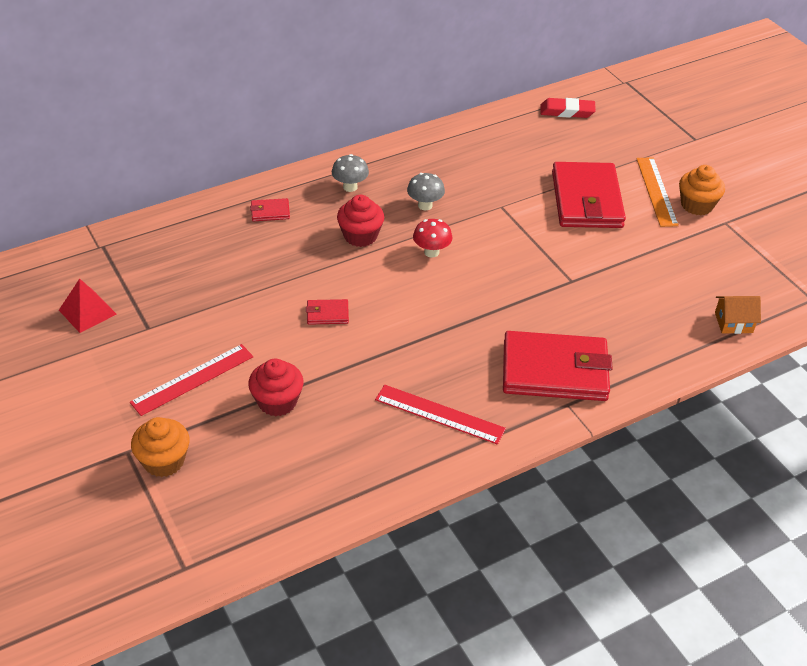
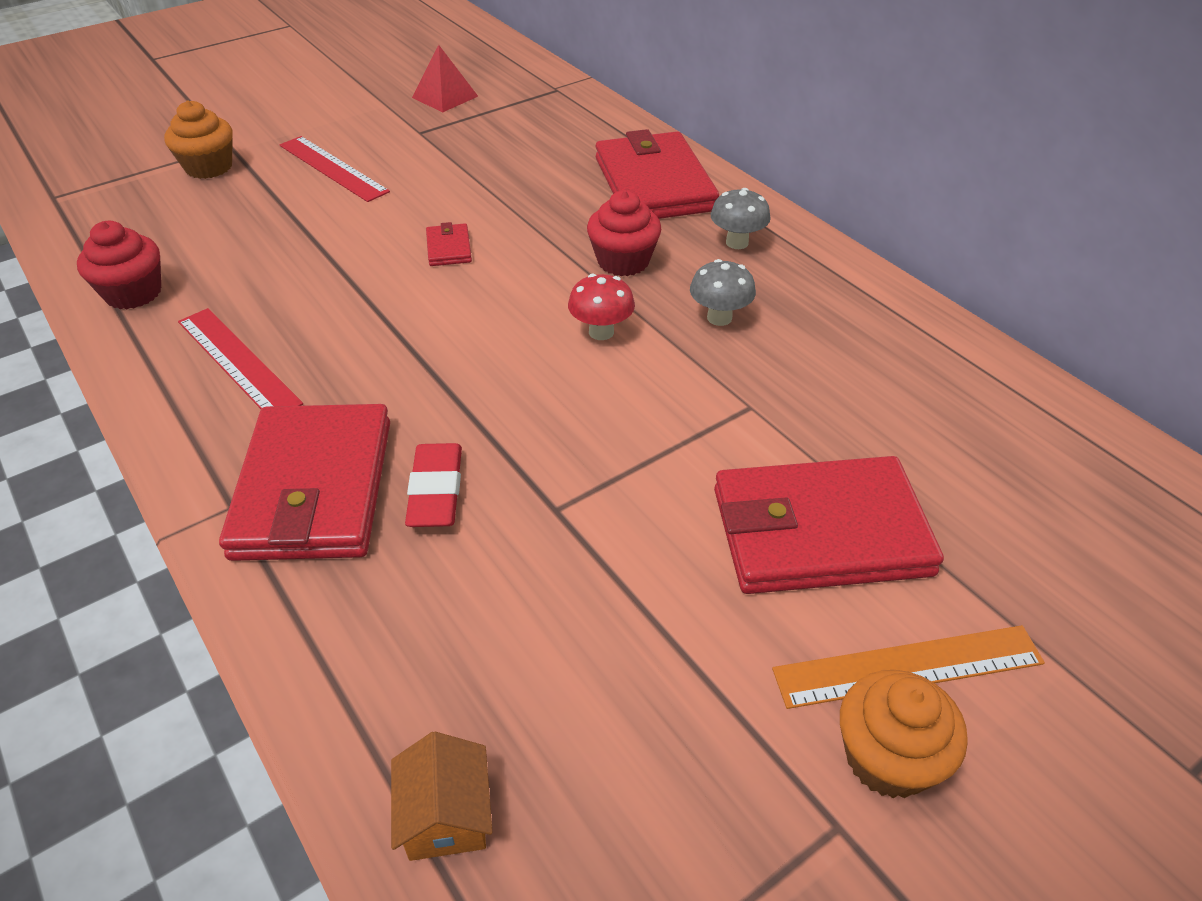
camera: 85 degrees right, 0 degrees up
(270, 212) = (654, 184): red wallet -> red wallet, size x2.41
(277, 402) = (287, 227): red cupcake -> red cupcake (133, 293)
(439, 414) = (238, 361): red ruler -> red ruler turned 60 degrees counterclockwise
(567, 111) = (1131, 497): red eraser -> red eraser (436, 491)

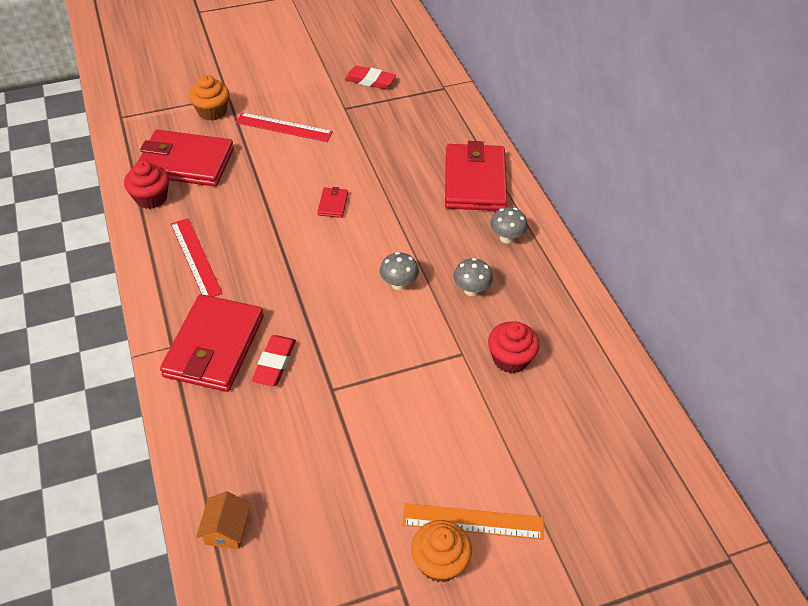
camera: 15 degrees right, 5 degrees up
(332, 168) = (284, 127): red ruler -> red ruler turned 45 degrees counterclockwise
(445, 97) = (370, 80): red pyramid -> red eraser
(601, 332) = (398, 284): red mushroom -> grey mushroom
(623, 261) = (431, 236): red cupcake -> red cupcake (510, 359)
(819, 532) = (464, 438): red wallet -> red wallet (186, 162)

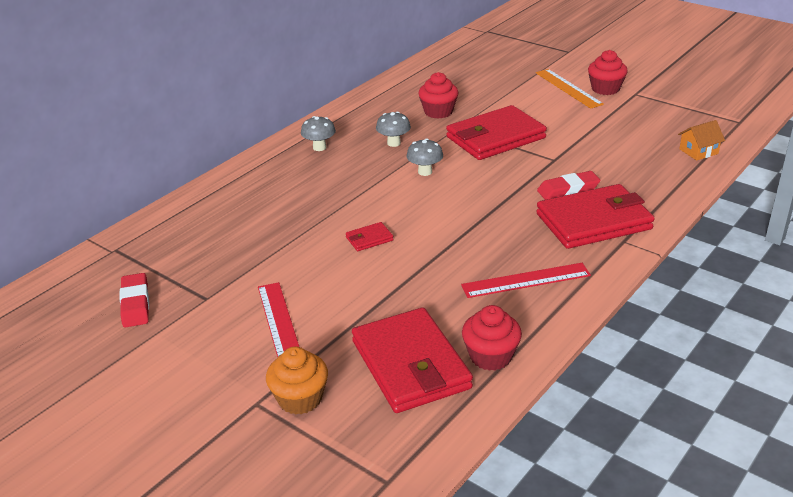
camera: 120 degrees left, 15 degrees down
(196, 257) = (526, 280): red ruler -> red ruler turned 45 degrees clockwise
(439, 562) = (605, 89): orange cupcake -> red cupcake
(475, 181) = (260, 182): red wallet -> red wallet (495, 138)

